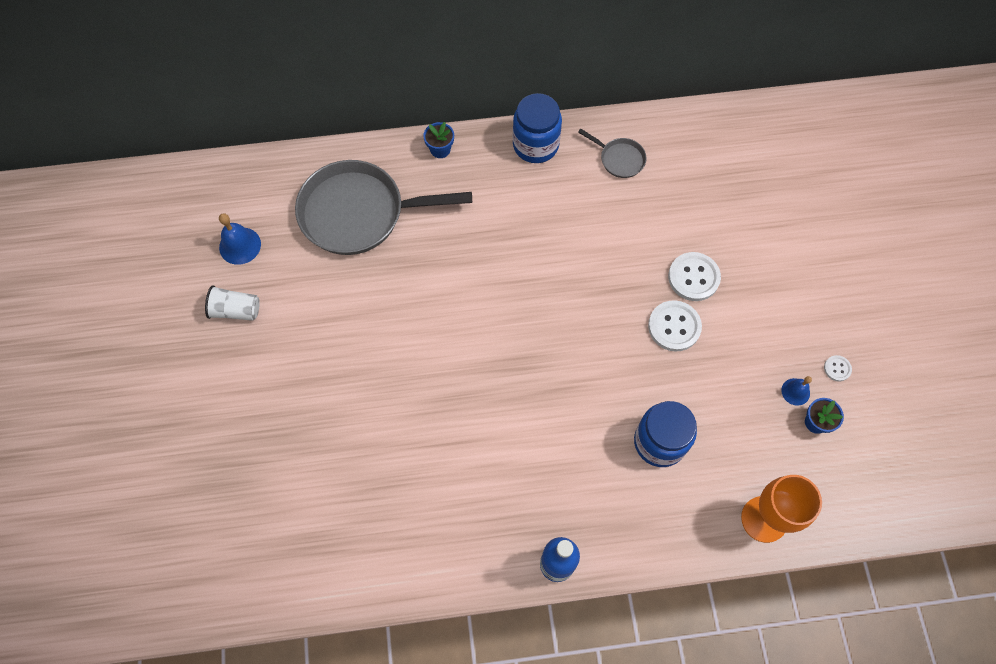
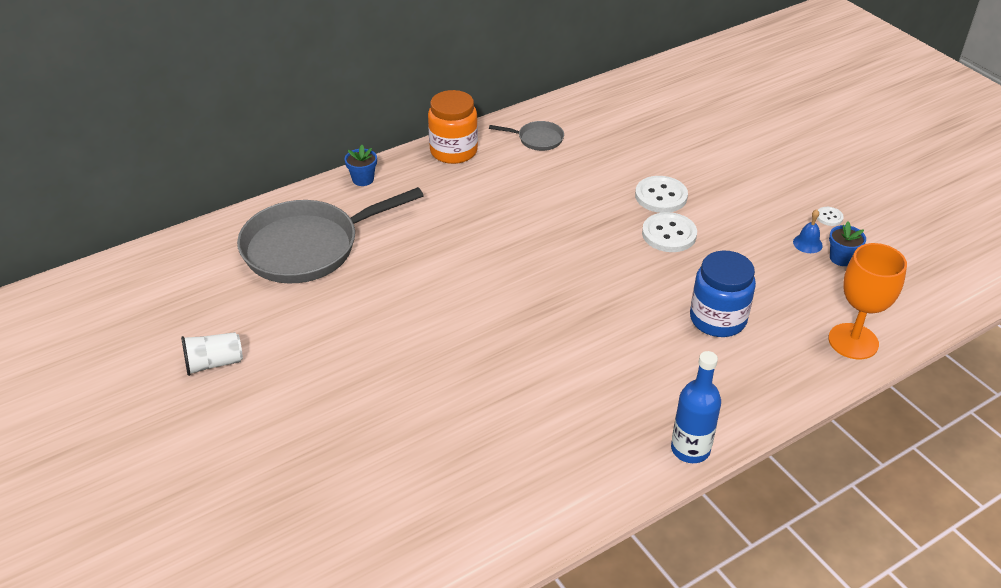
camera: 25 degrees left, 25 degrees down
(240, 245) = (190, 310): blue bell -> none
(535, 145) = (453, 151): blue jar -> orange jar

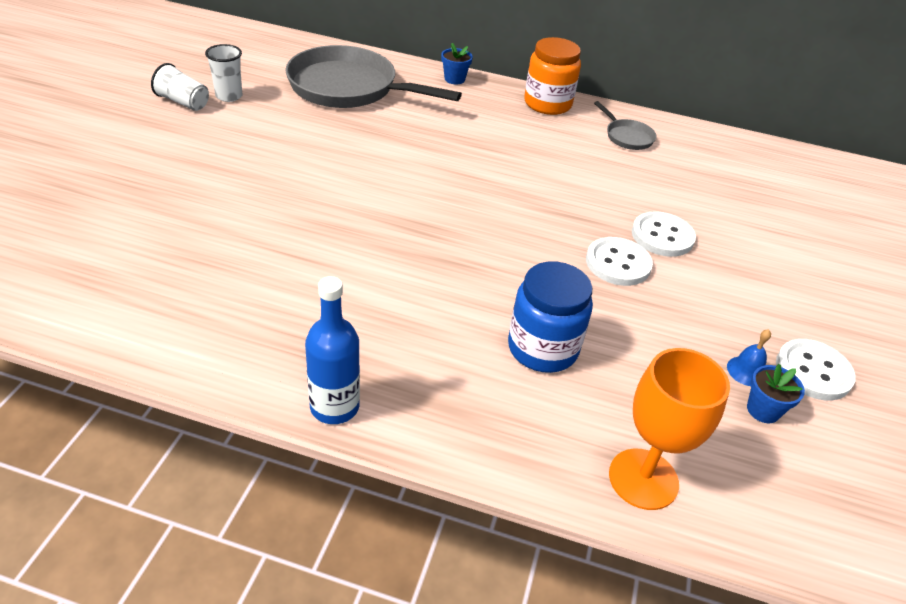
camera: 45 degrees right, 0 degrees up
(237, 328) = (229, 96): none -> white cup
(829, 217) = (813, 371): white button -> white button, size x2.01

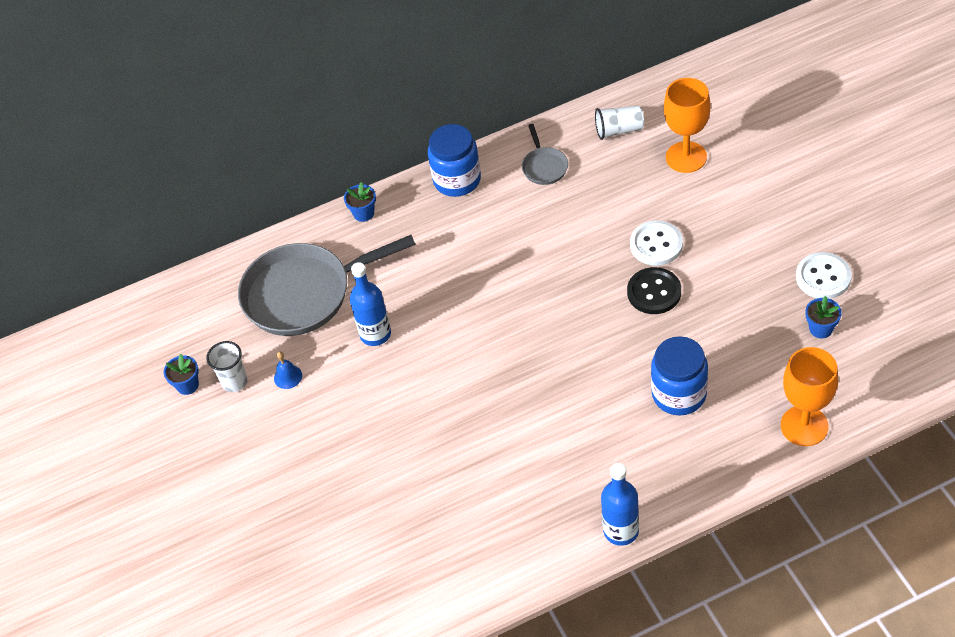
camera: 30 degrees left, 10 degrees up
(183, 102) = (213, 418): white cup -> white cup (619, 130)
(201, 78) = (187, 385): none -> blue flower pot
(358, 136) = (375, 334): none -> blue bottle
(547, 104) = (457, 180): orange jar -> blue jar
(618, 263) = (654, 292): white button -> black button
(627, 136) = (544, 166): grey pan -> grey pan turned 60 degrees clockwise
(746, 371) = (791, 309): blue bell -> blue bell (288, 377)
(763, 204) = (686, 157): none -> orange goblet

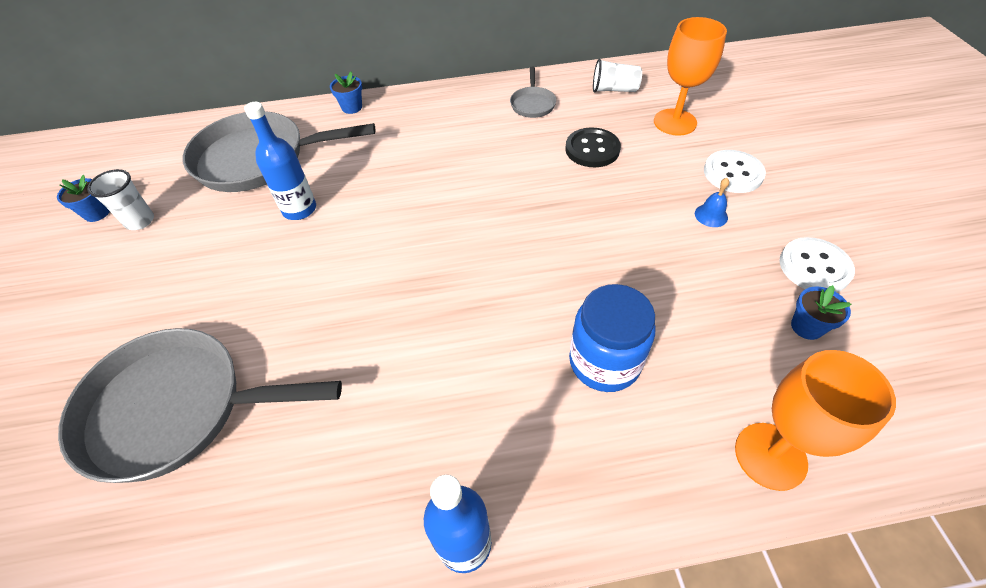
camera: 10 degrees right, 0 degrees up
(288, 377) = (191, 229): blue bell -> blue bell (711, 215)
(377, 512) = (177, 409): none -> grey pan
(457, 180) = (448, 99): blue jar -> none
(654, 292) = (607, 237): black button -> black button (592, 149)
(656, 244) = (623, 191): white button -> white button (733, 173)

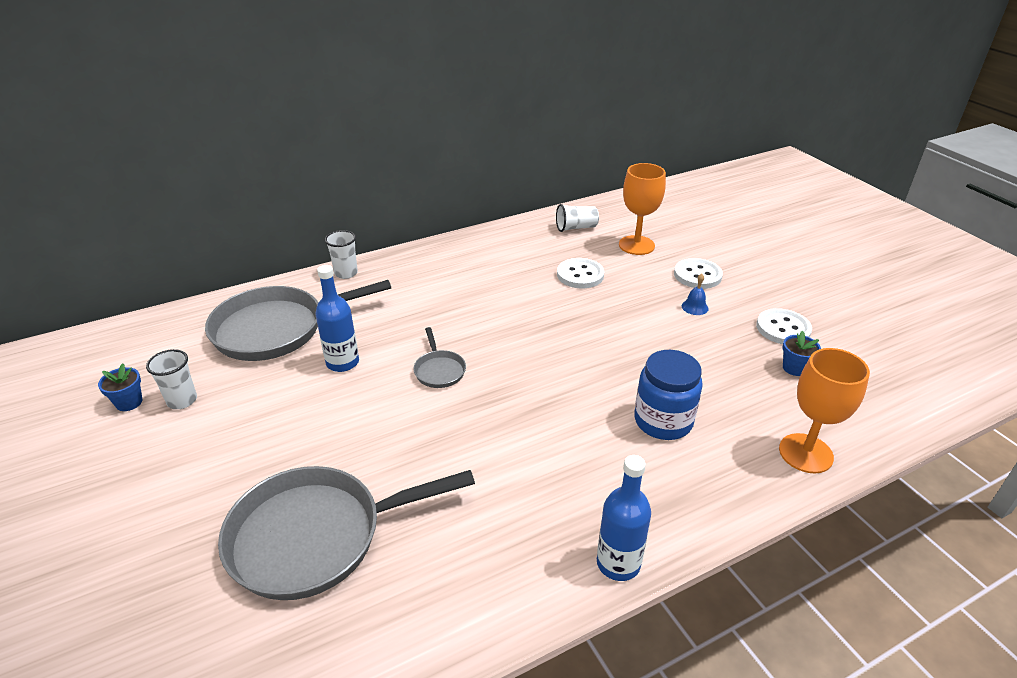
camera: 20 degrees left, 15 degrees down
(352, 107) = (346, 273): blue flower pot -> white cup
(532, 104) = (512, 247): grey pan -> grey pan (439, 370)
(592, 149) = (580, 275): black button -> white button

